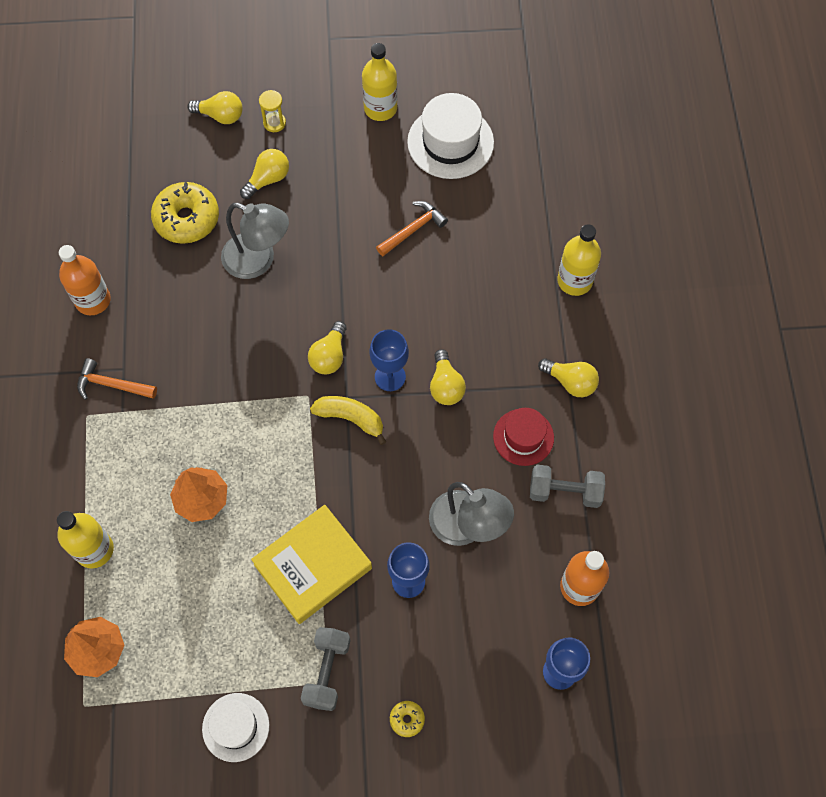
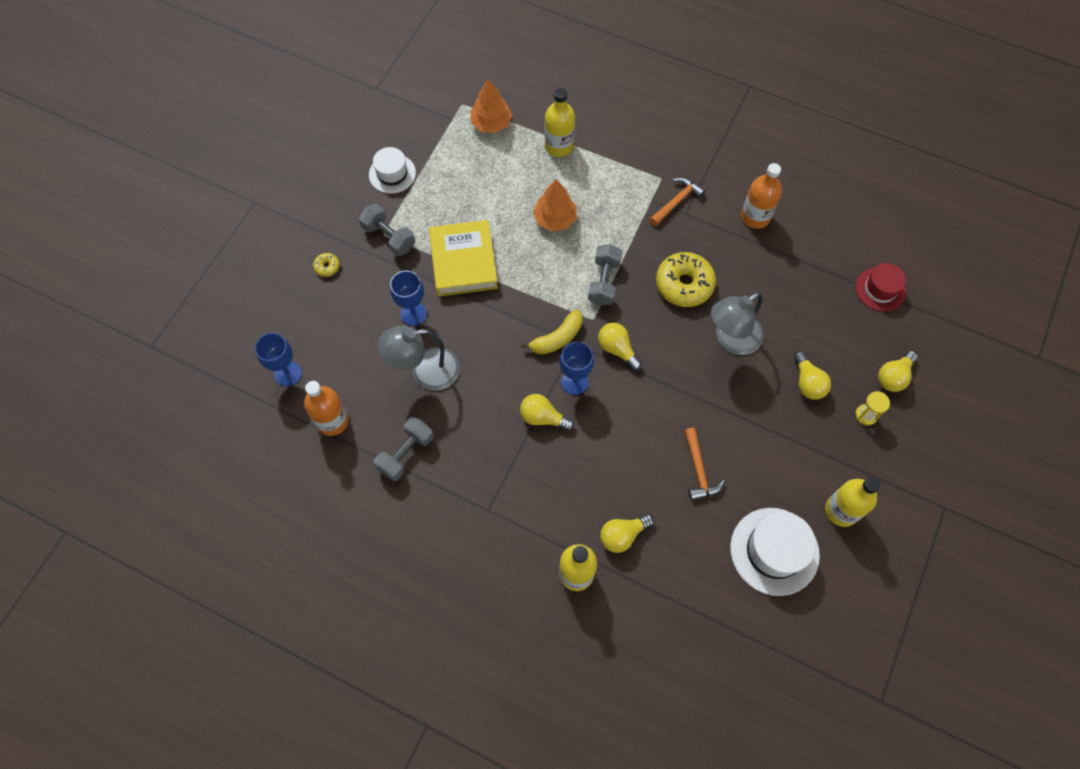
camera: 120 degrees right, 0 degrees up
(187, 219) = (798, 307): yellow donut -> yellow donut (684, 284)
(256, 407) = (604, 282): none -> grey dumbbell
(523, 437) = (466, 449): red hat -> red hat (880, 289)
(570, 382) = (489, 512): yellow light bulb -> yellow light bulb (622, 535)

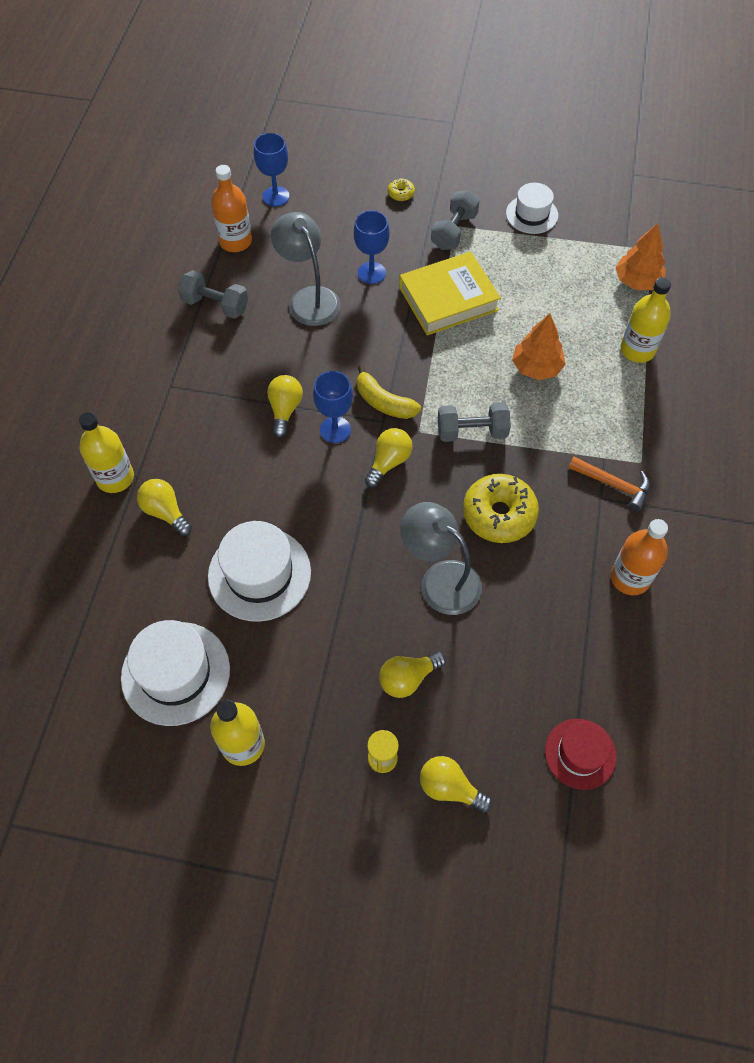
camera: 75 degrees right, 5 degrees down
(699, 470) = (259, 574): orange hammer -> white hat

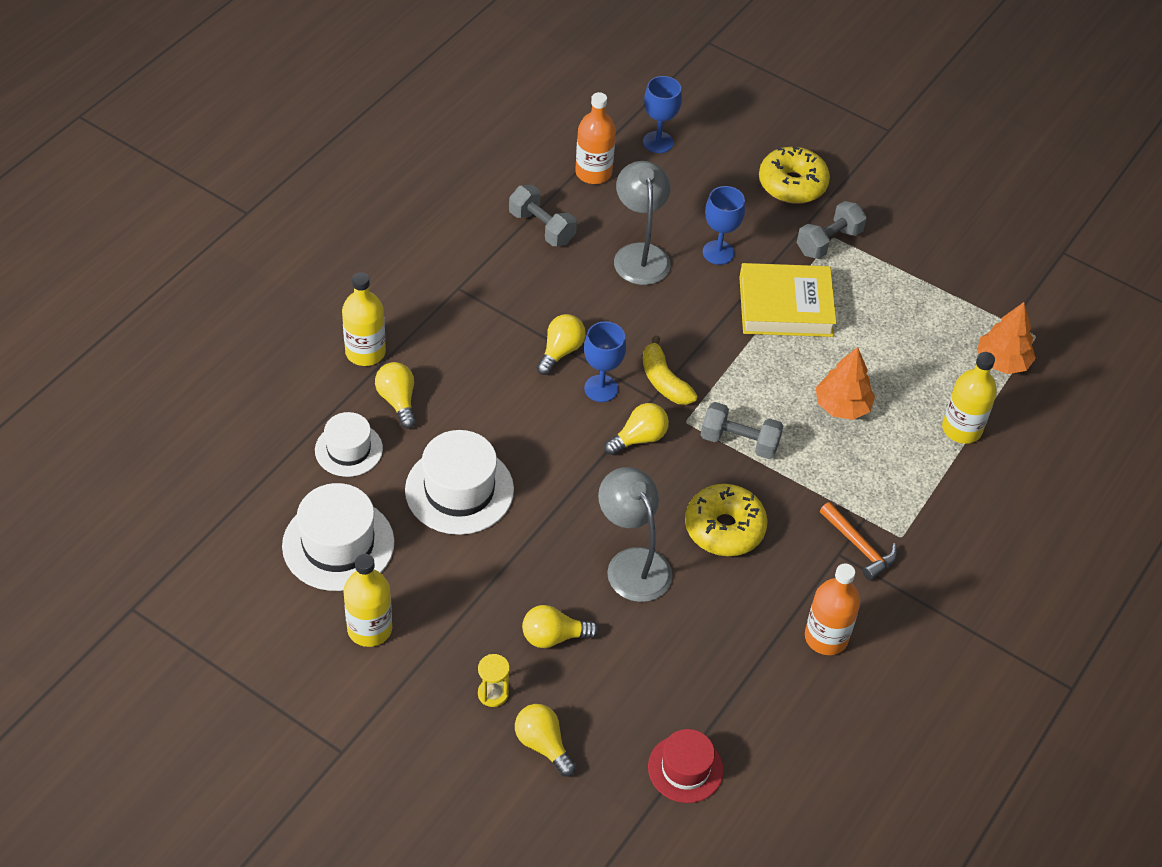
camera: 20 degrees right, 10 degrees down
(401, 193) = (792, 184): yellow donut -> yellow donut, size x2.26
(531, 214) = (924, 254): white hat -> white hat (348, 449)

